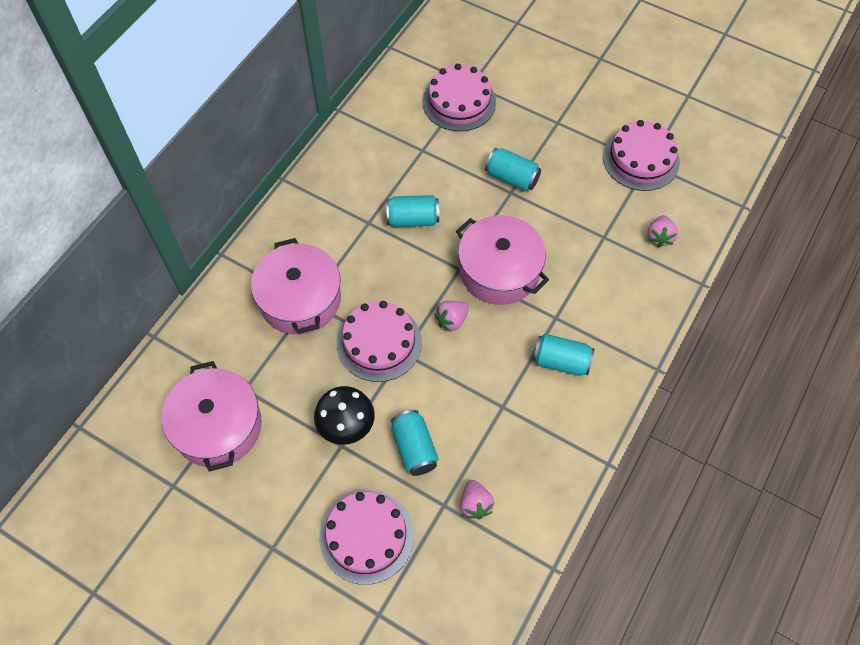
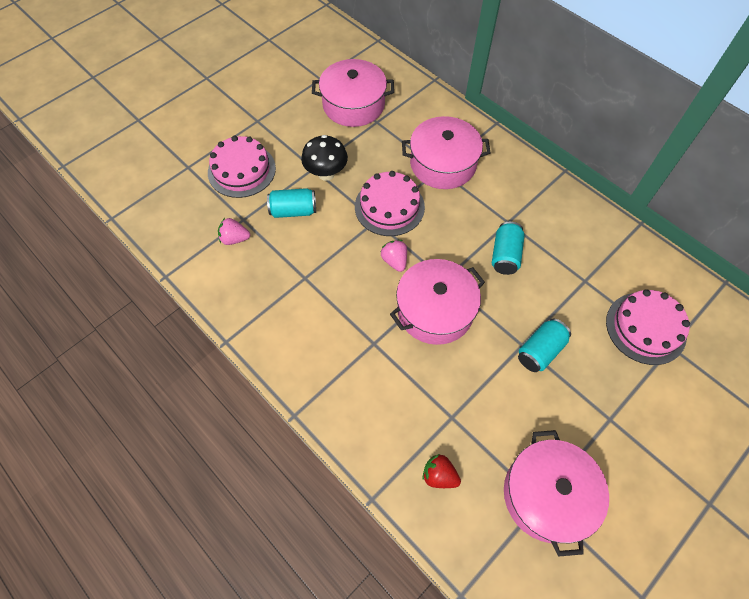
camera: 105 degrees right, 0 degrees up
(561, 361) = (329, 334): turquoise can -> none
(641, 159) = (547, 495): pink cake -> pink pot
(659, 237) = (439, 475): pink strawberry -> red strawberry

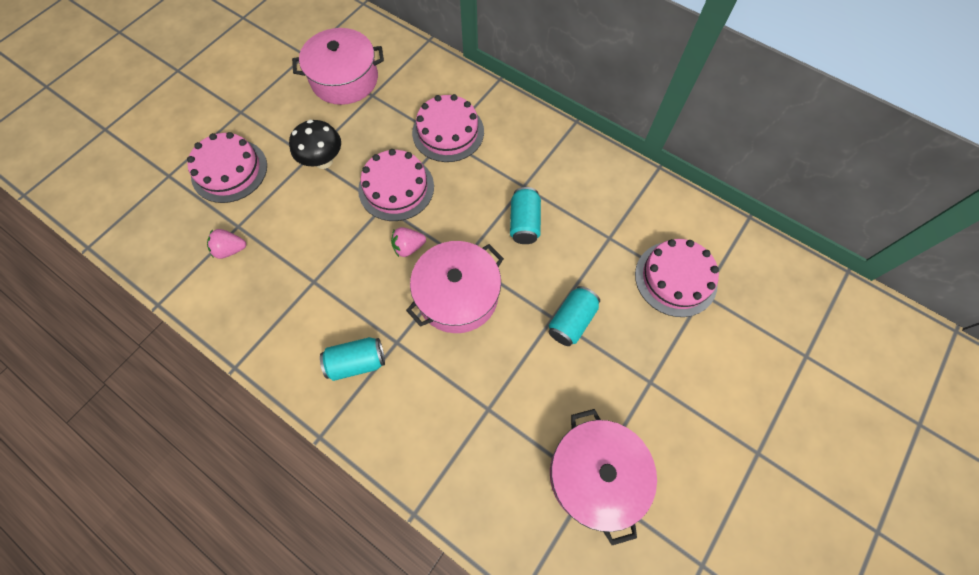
camera: 10 degrees left, 5 degrees up
(293, 211) = (292, 208): turquoise can -> turquoise can (357, 362)
(394, 261) = (408, 247): pink strawberry -> pink strawberry turned 75 degrees counterclockwise
(439, 475) = (482, 475): red strawberry -> none
(443, 164) = (448, 132): pink pot -> pink cake

